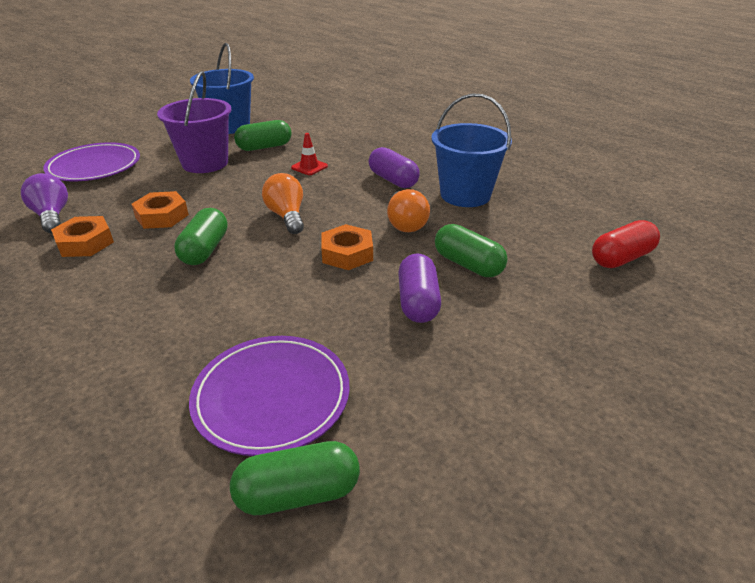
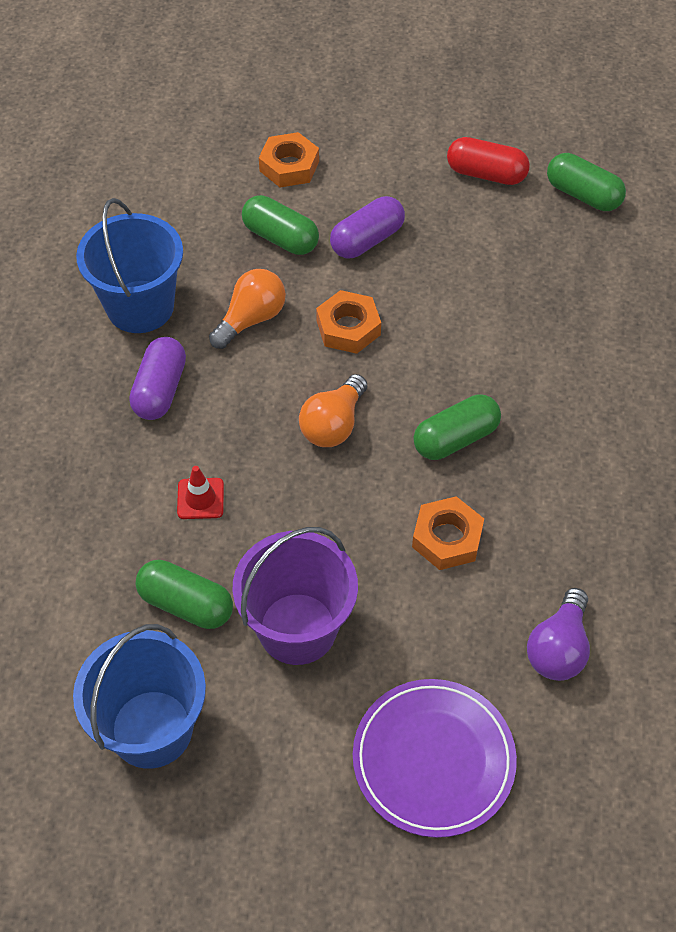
camera: 130 degrees left, 20 degrees up
(85, 243) = (554, 552): orange nut -> orange nut (289, 166)
(272, 397) = (543, 254): purple plate -> none
(468, 264) = (280, 238): green capsule -> green capsule turned 60 degrees counterclockwise
(621, 258) = (171, 151): red capsule -> red capsule (486, 174)

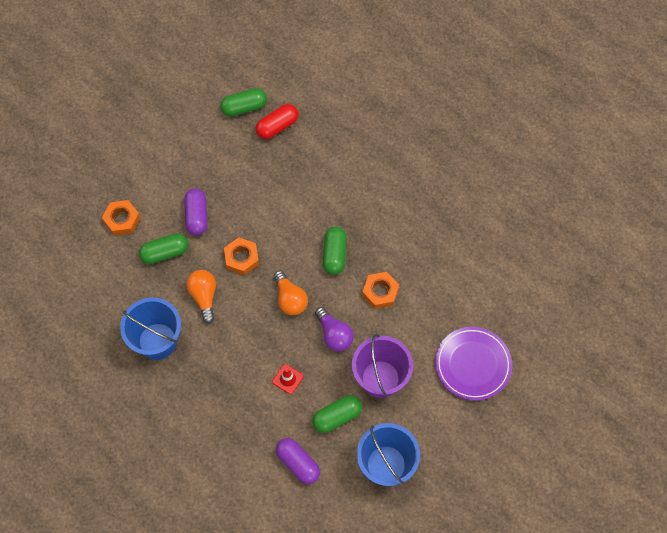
camera: 55 degrees left, 10 degrees up
(160, 390) = (214, 361): purple capsule -> purple capsule (298, 463)
(486, 174) = (198, 138): red capsule -> red capsule (277, 126)
(558, 648) = (458, 285): purple light bulb -> purple light bulb (334, 335)

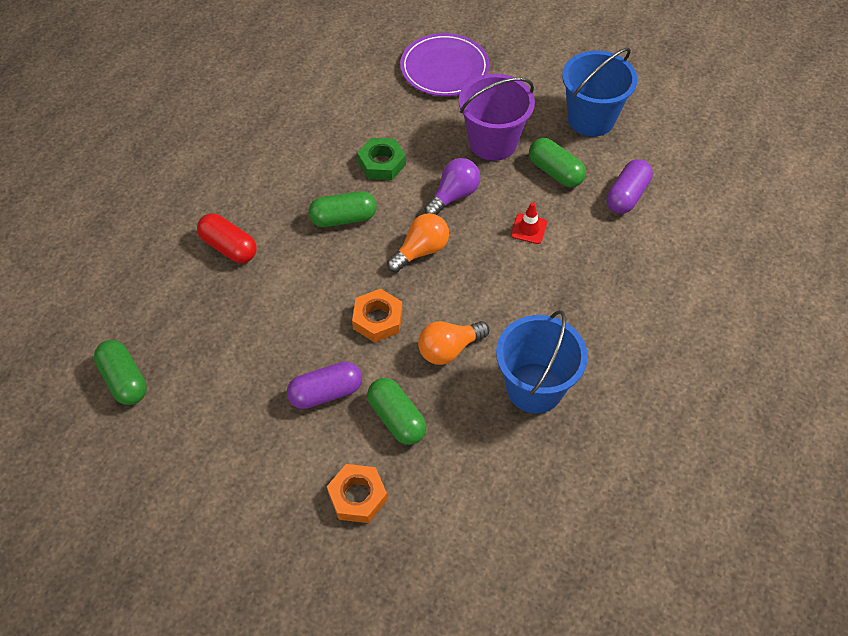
camera: 105 degrees left, 10 degrees down
(277, 126) = (153, 328): red capsule -> red capsule (229, 247)
(380, 292) = (382, 163): orange nut -> green nut

